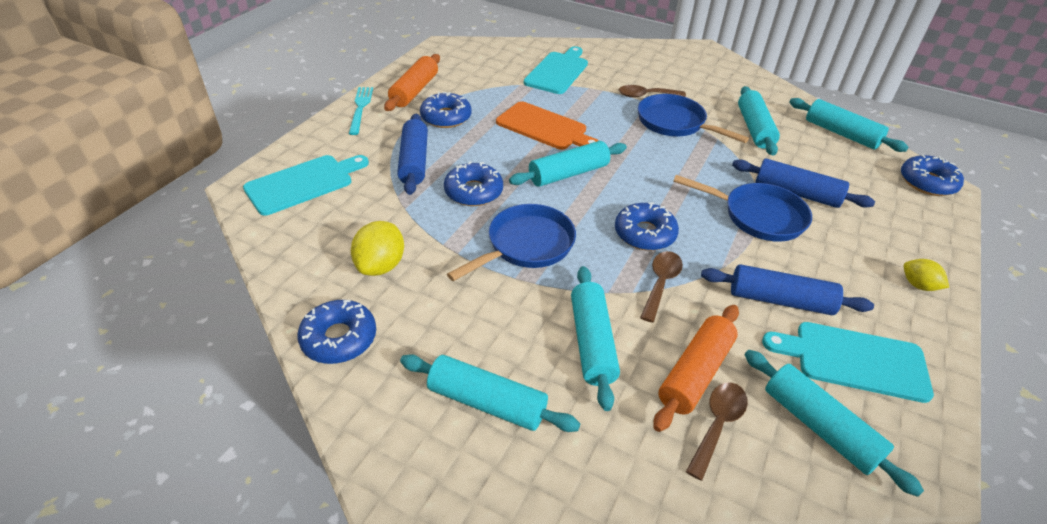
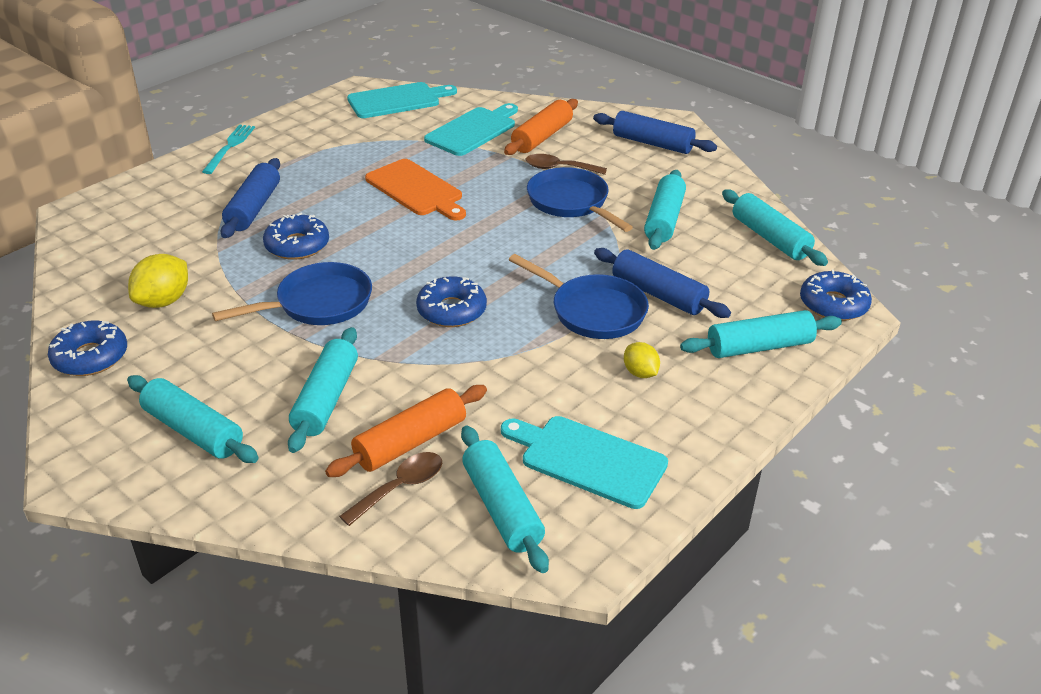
camera: 15 degrees right, 5 degrees down
(303, 183) = (131, 215): turquoise cutting board -> turquoise cutting board (397, 100)
(414, 91) = (298, 135): orange rolling pin -> orange rolling pin (542, 137)
(446, 117) = (314, 167): blue donut -> none
(568, 173) = (410, 240): turquoise rolling pin -> turquoise rolling pin (759, 346)
(661, 283) = (434, 359): brown spoon -> none
(780, 300) = (552, 394): blue rolling pin -> blue rolling pin (652, 143)
(918, 285) = (724, 405): yellow lemon -> yellow lemon (640, 373)

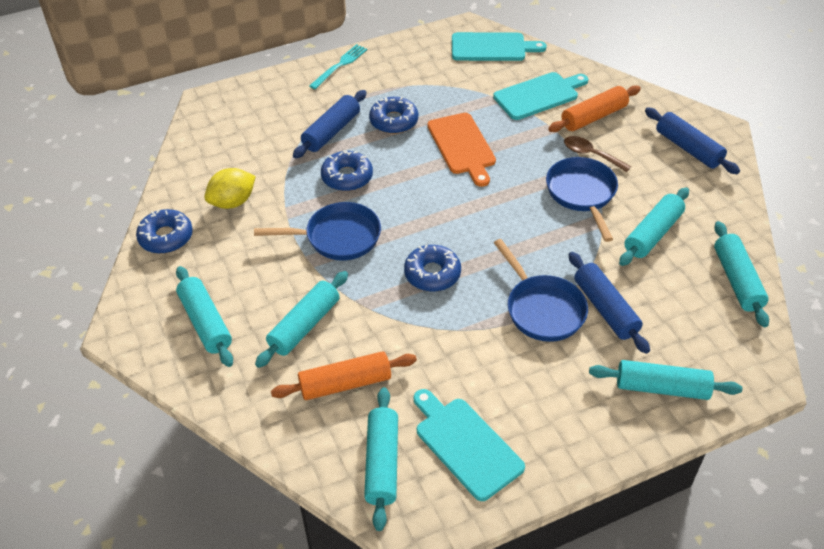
camera: 25 degrees right, 10 degrees up
(400, 487) = (320, 419): brown spoon -> none
(640, 373) = (548, 380): yellow lemon -> none
(833, 304) = (753, 366): blue donut -> blue donut (394, 121)

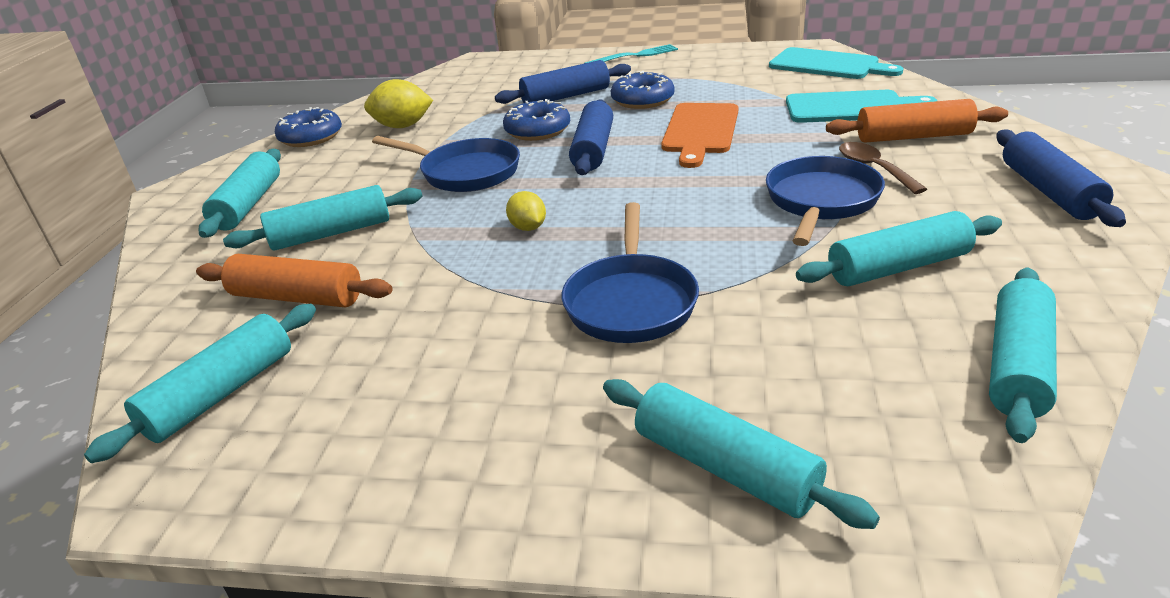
camera: 35 degrees right, 15 degrees down
(432, 274) = (528, 228): blue donut -> yellow lemon
(465, 445) = (340, 417): turquoise cutting board -> none
(605, 309) = (729, 330): blue rolling pin -> blue rolling pin (593, 149)

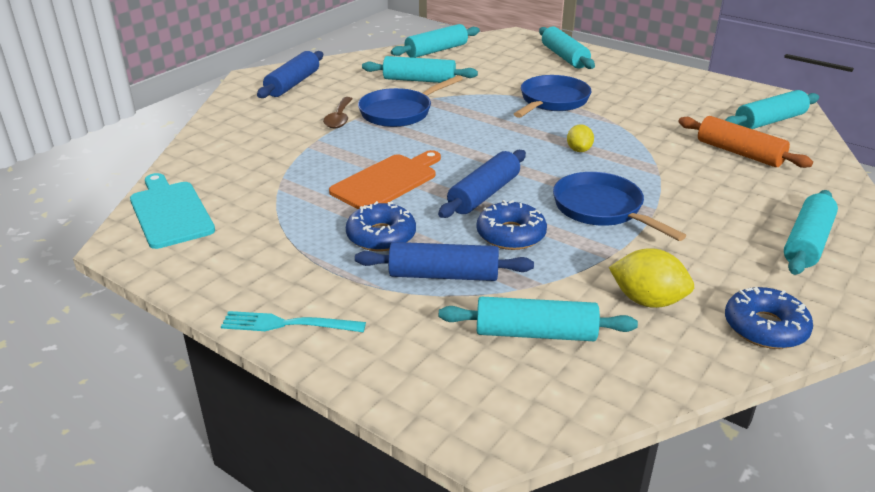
camera: 155 degrees left, 0 degrees up
(331, 233) = (722, 189): turquoise rolling pin -> turquoise rolling pin (535, 333)
(850, 107) = (258, 161): turquoise cutting board -> none
(913, 137) = (276, 128): orange rolling pin -> none

